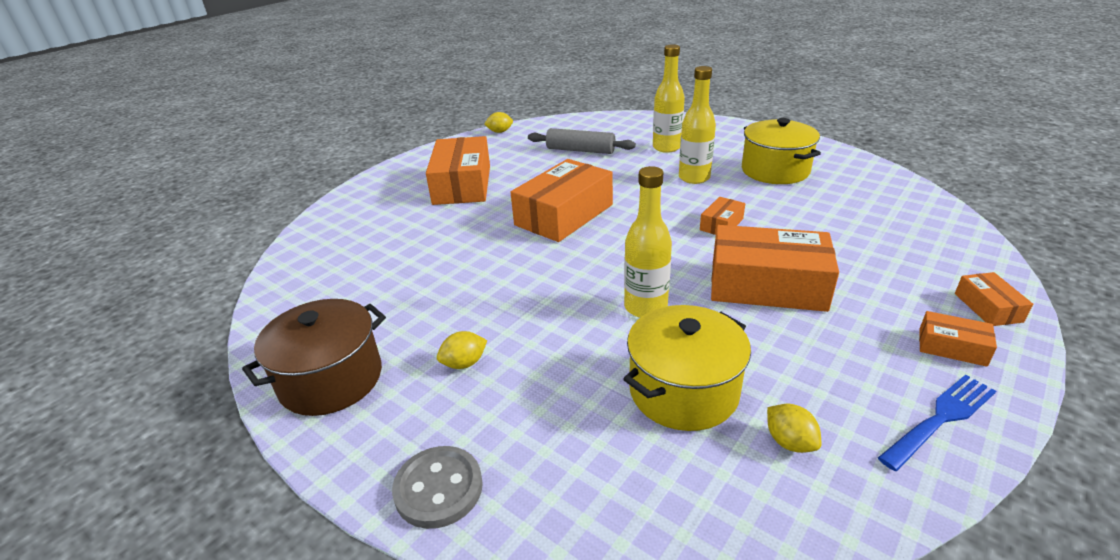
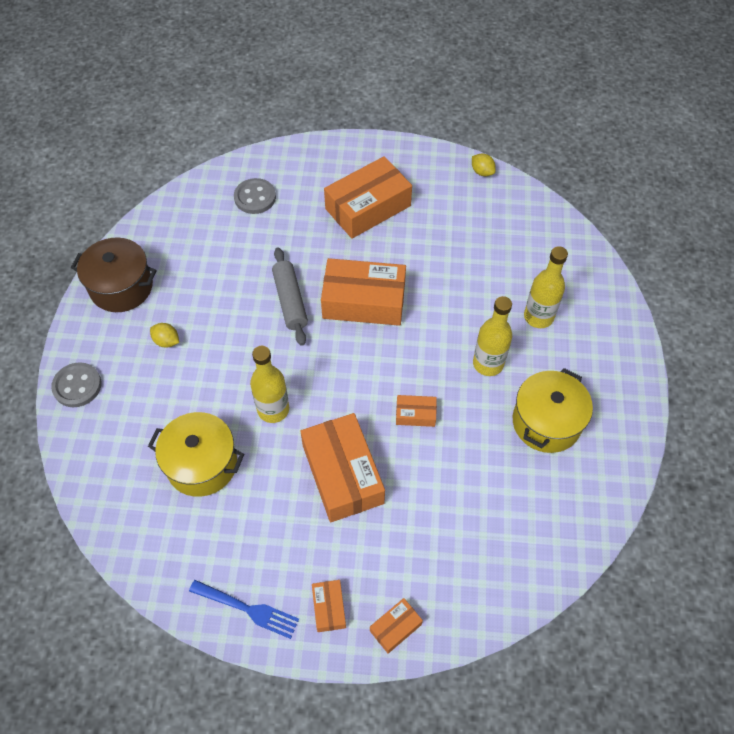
camera: 55 degrees right, 25 degrees up
(358, 239) = (255, 197): none -> grey button
(580, 150) = (486, 253): grey rolling pin -> grey rolling pin (290, 301)
(789, 442) = (187, 532): yellow lemon -> none

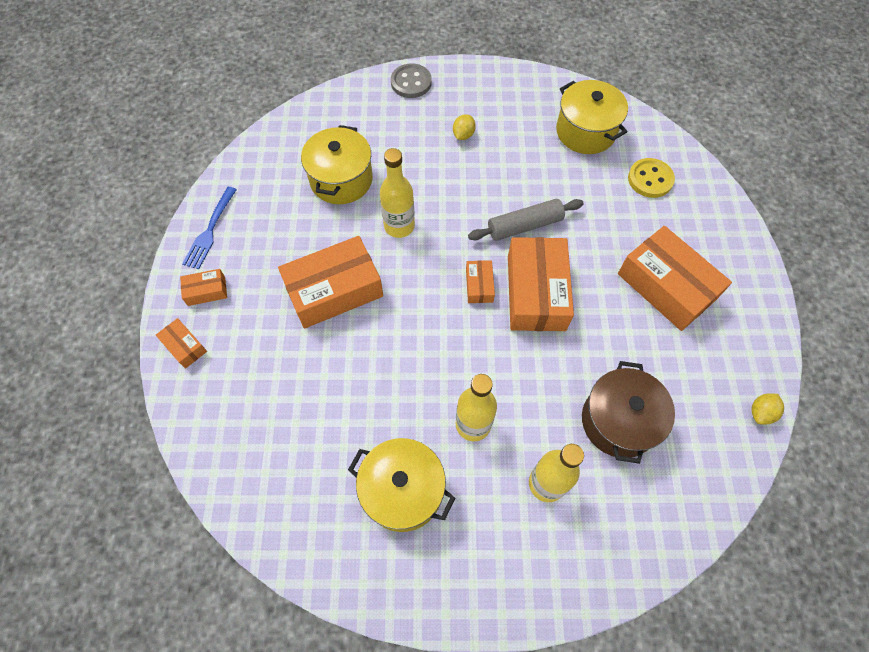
camera: 85 degrees right, 5 degrees up
(121, 287) = (516, 93): brown pot -> brown pot (618, 421)
(187, 236) = (585, 131): none -> yellow pot
(255, 197) = (650, 179): grey button -> yellow button
(415, 414) = (403, 351): orange box -> orange box (479, 285)

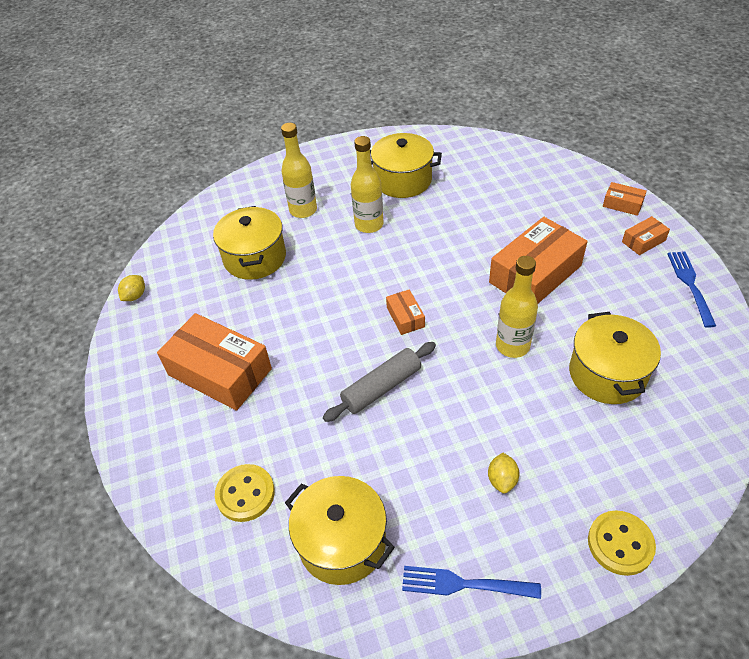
camera: 165 degrees right, 15 degrees down
(411, 82) = (620, 544): grey button -> yellow button
(515, 90) = (465, 584): none -> blue fork
(536, 292) = (349, 327): orange box -> none
(618, 421) = (255, 258): brown pot -> yellow pot

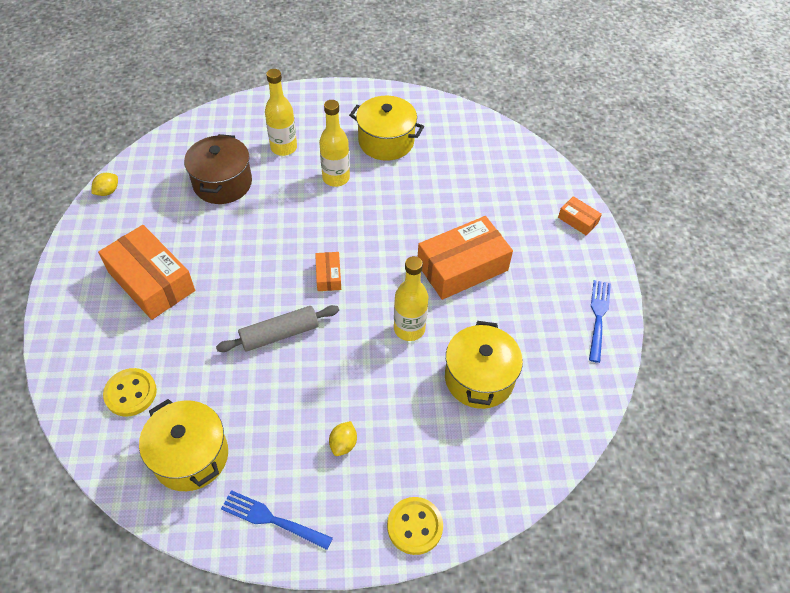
camera: 10 degrees right, 5 degrees up
(255, 258) = (222, 183): yellow pot -> brown pot
(643, 241) = (578, 262): orange box -> none

